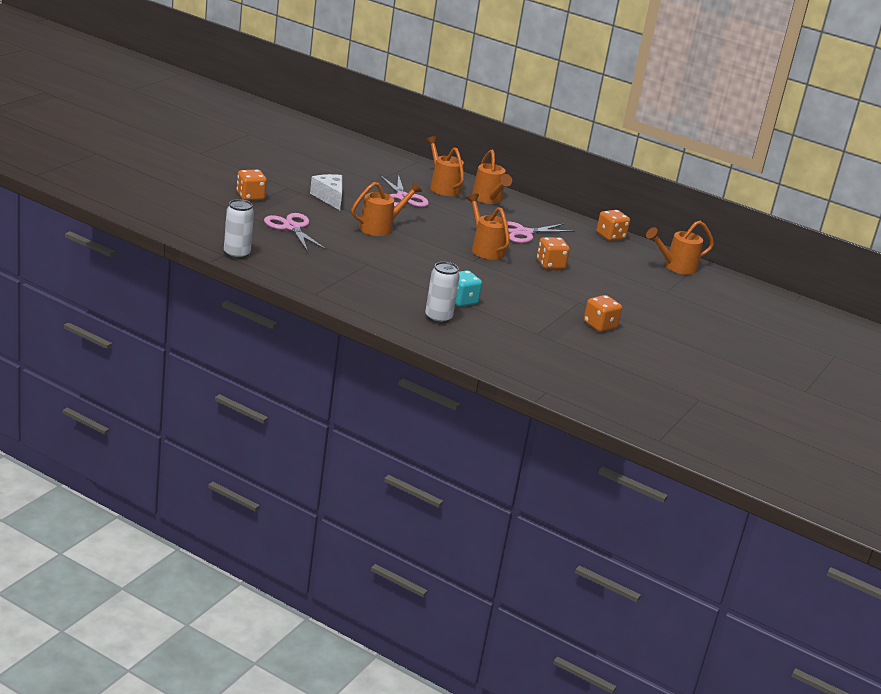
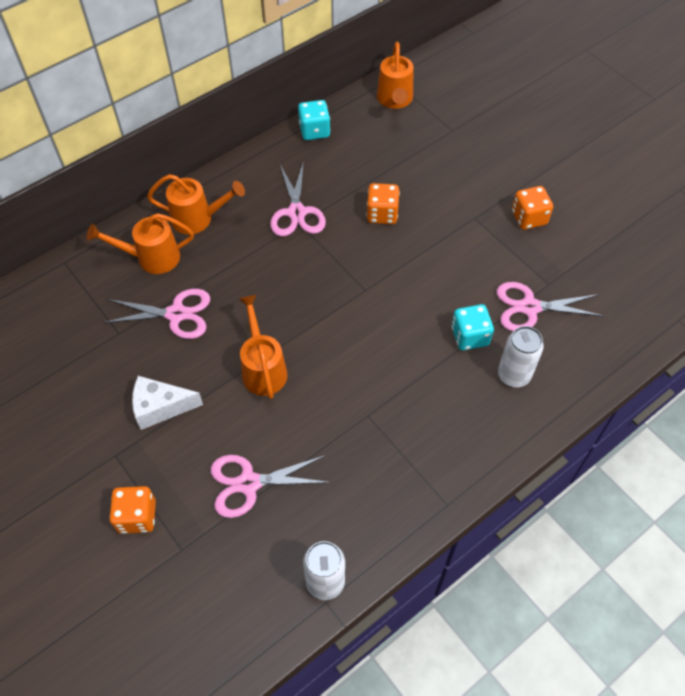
camera: 65 degrees left, 30 degrees up
(485, 249) = (335, 267): orange watering can -> none
(507, 325) = (530, 307): none -> pink scissors
(610, 236) = (314, 131): orange dice -> turquoise dice

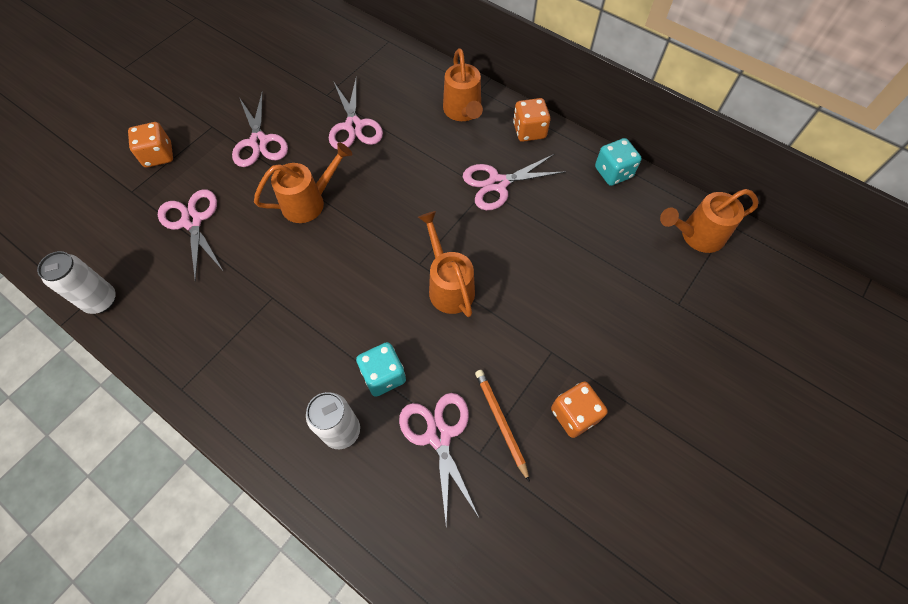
camera: 75 degrees right, 5 degrees up
(151, 258) = (409, 93): orange watering can -> orange watering can (448, 286)
(160, 407) = (259, 142): white cheese -> pink scissors
(382, 214) = (523, 258): orange dice -> orange dice (529, 131)
(526, 264) = (500, 422): none -> orange pencil

